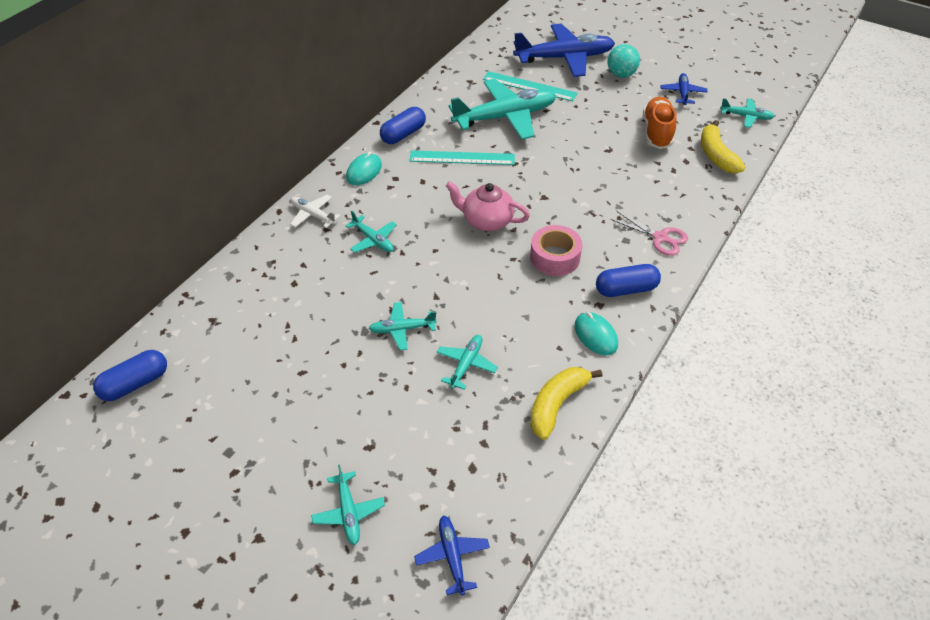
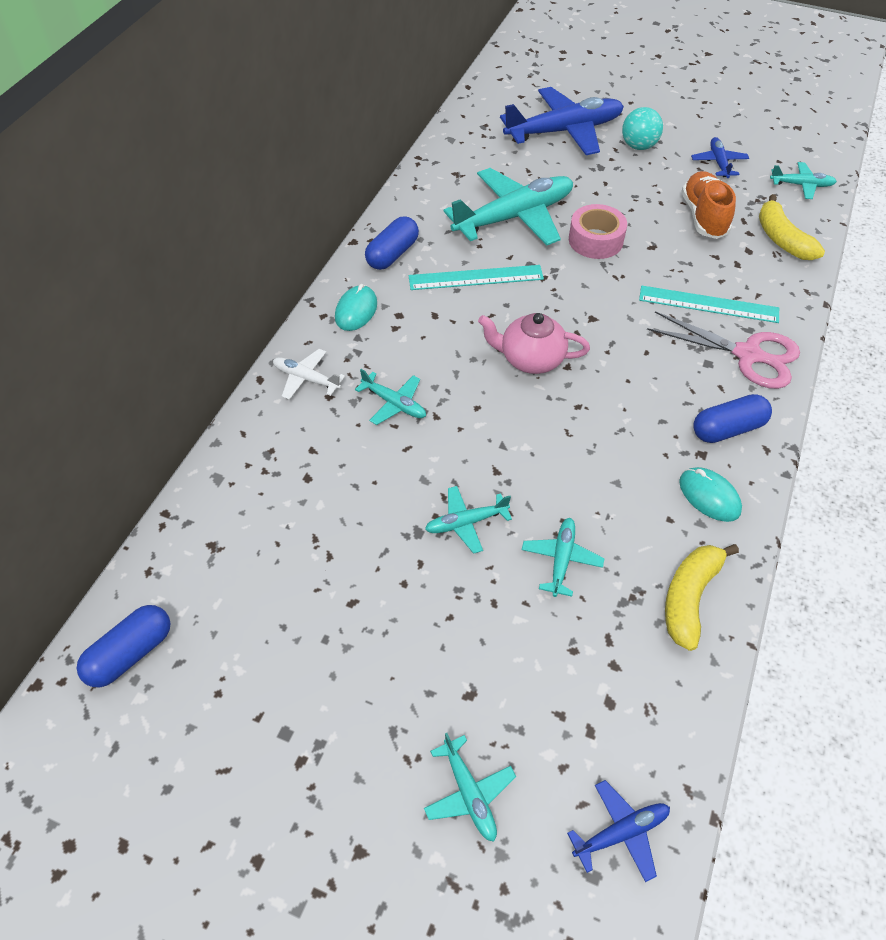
camera: 10 degrees left, 5 degrees up
(452, 557) = (620, 833): blue plane -> blue plane turned 90 degrees clockwise
(529, 86) = (532, 173): turquoise ruler -> turquoise ruler (708, 304)
(555, 257) = (629, 398): pink tape -> pink tape (595, 240)
(661, 238) = (749, 355): pink scissors -> pink scissors, size x1.52

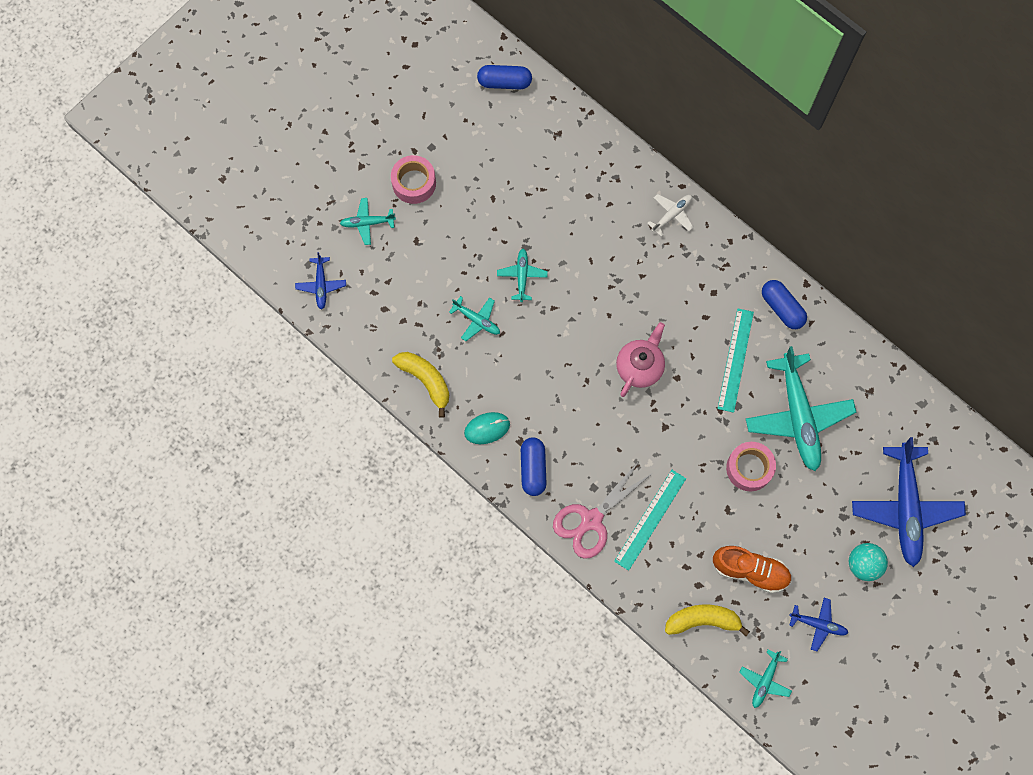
camera: 110 degrees right, 20 degrees up
(130, 653) = (504, 82): blue capsule -> blue capsule turned 60 degrees counterclockwise
(356, 310) = (728, 264): turquoise mouse -> none
(364, 738) = (414, 183): none -> pink tape
(394, 403) = (630, 264): turquoise plane -> none

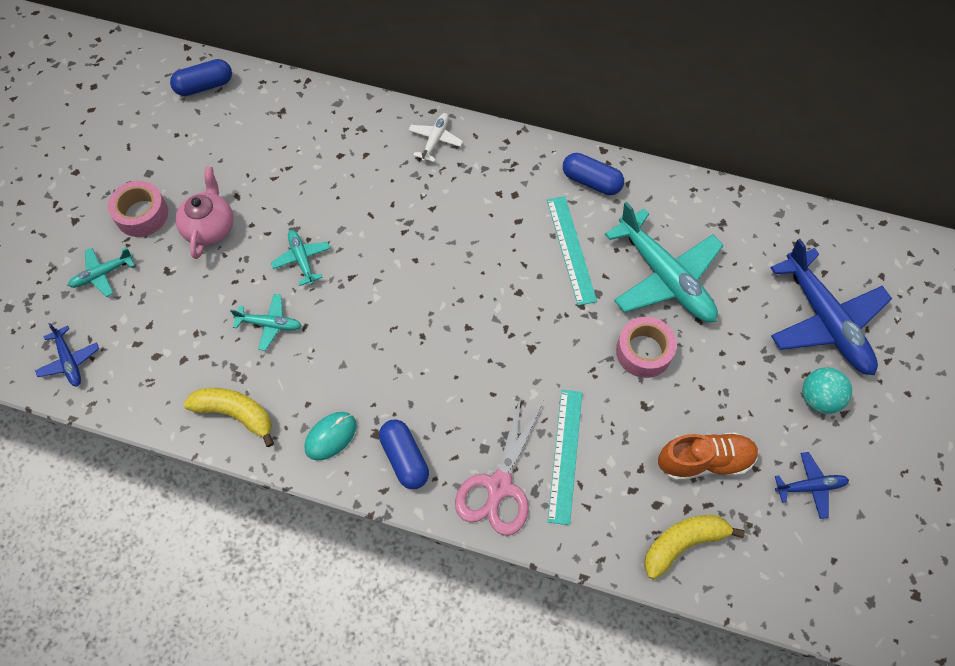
camera: 25 degrees left, 10 degrees down
(640, 366) = (473, 297): pink teapot -> pink teapot (210, 227)
(765, 680) = (790, 581): turquoise plane -> none

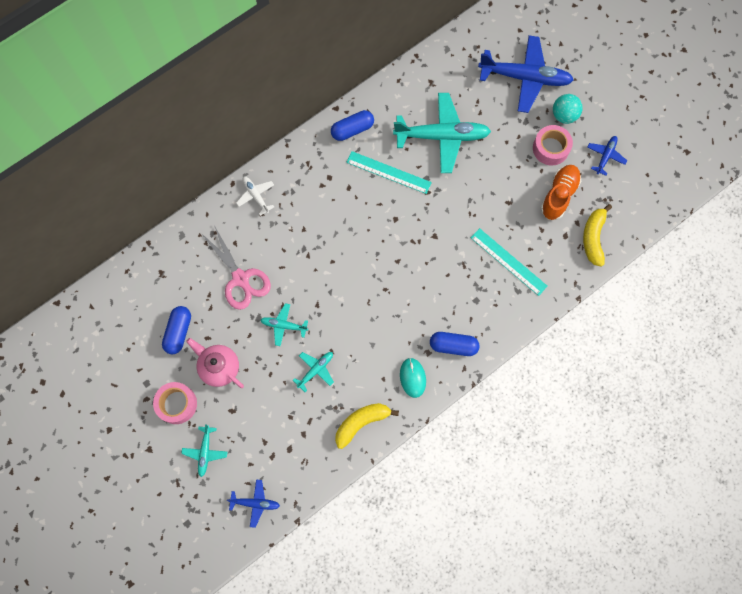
camera: 55 degrees left, 10 degrees up
(204, 86) = (101, 309): blue capsule -> blue capsule (178, 332)
(498, 487) = (503, 307): pink scissors -> pink scissors (241, 279)
(644, 352) = (478, 180): pink tape -> pink tape (550, 148)

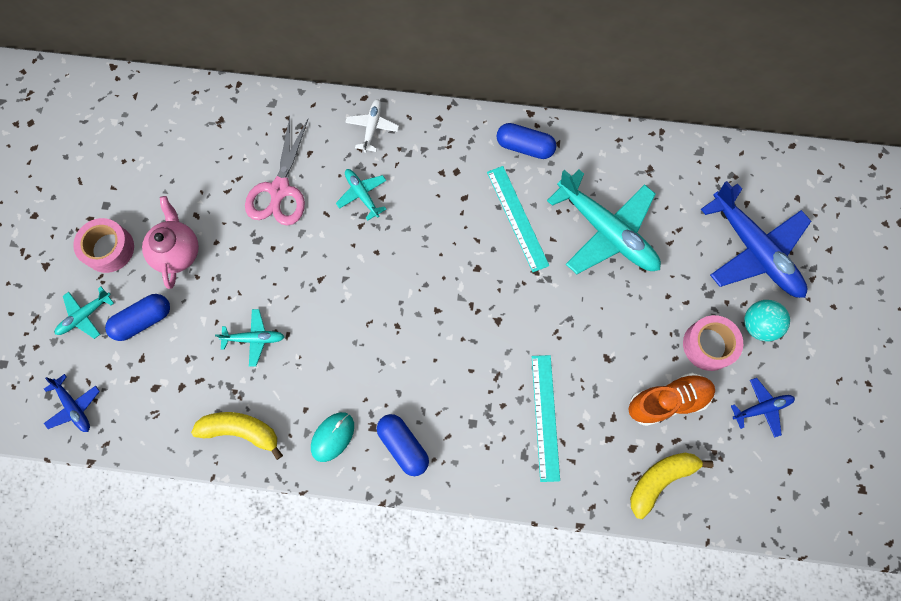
camera: 45 degrees right, 0 degrees up
(178, 332) = (178, 186): blue capsule -> blue capsule (143, 320)
(284, 325) = (271, 269): turquoise plane -> turquoise plane (362, 195)

